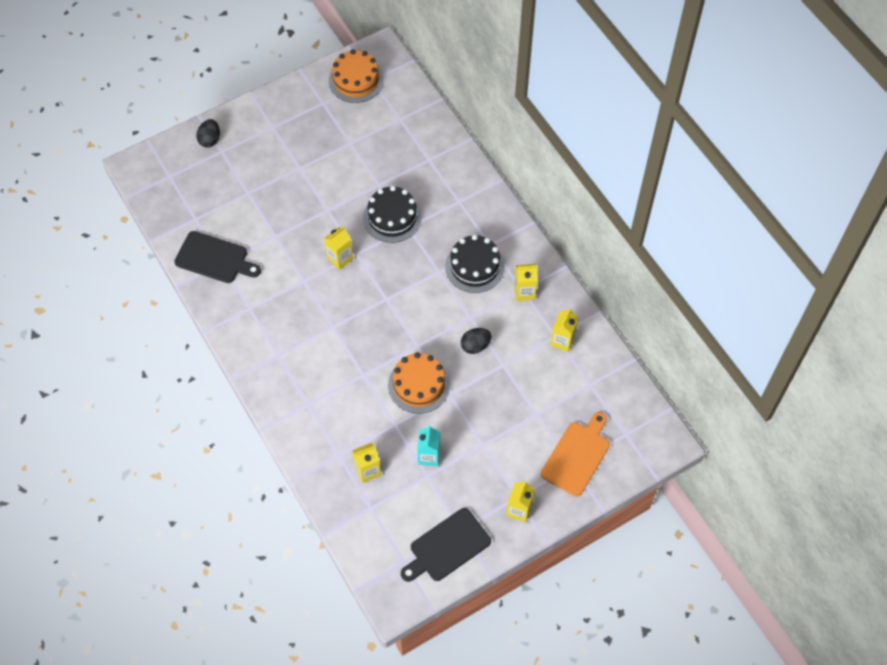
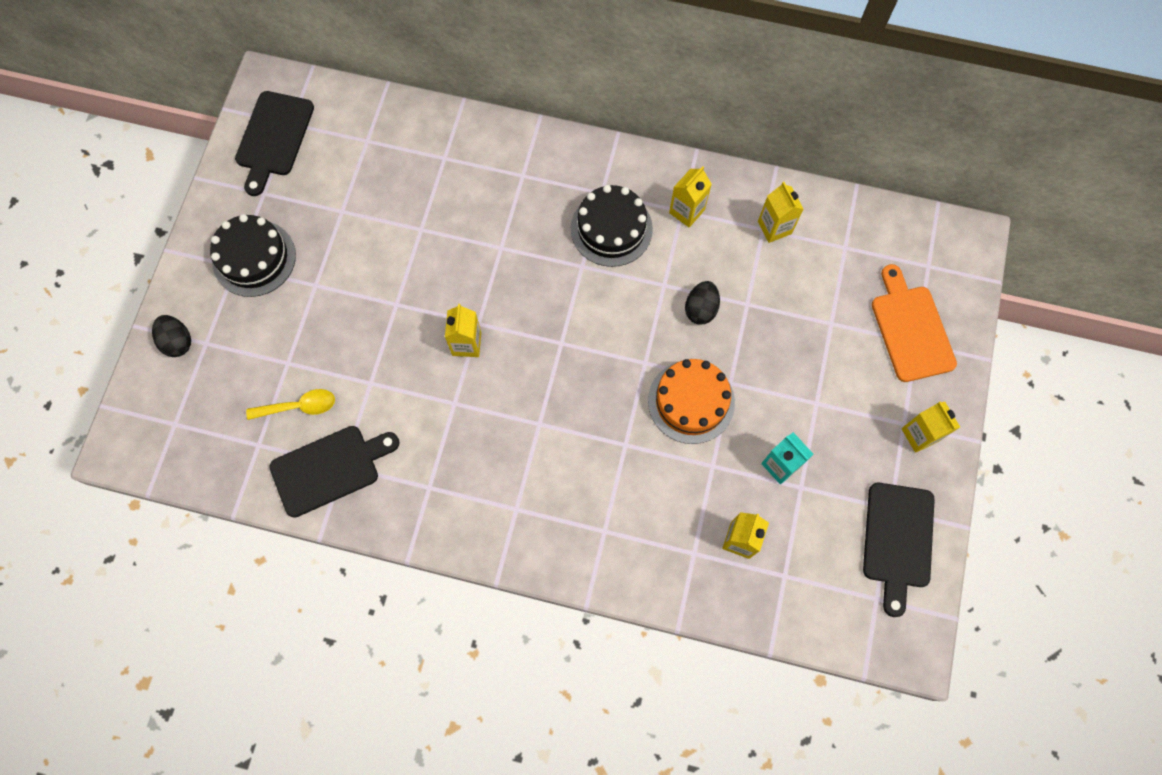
camera: 45 degrees left, 10 degrees up
(231, 217) = (299, 407): none -> yellow spoon
(356, 80) = (273, 138): orange cake -> black cutting board
(392, 217) = (473, 251): black cake -> black cake (254, 258)

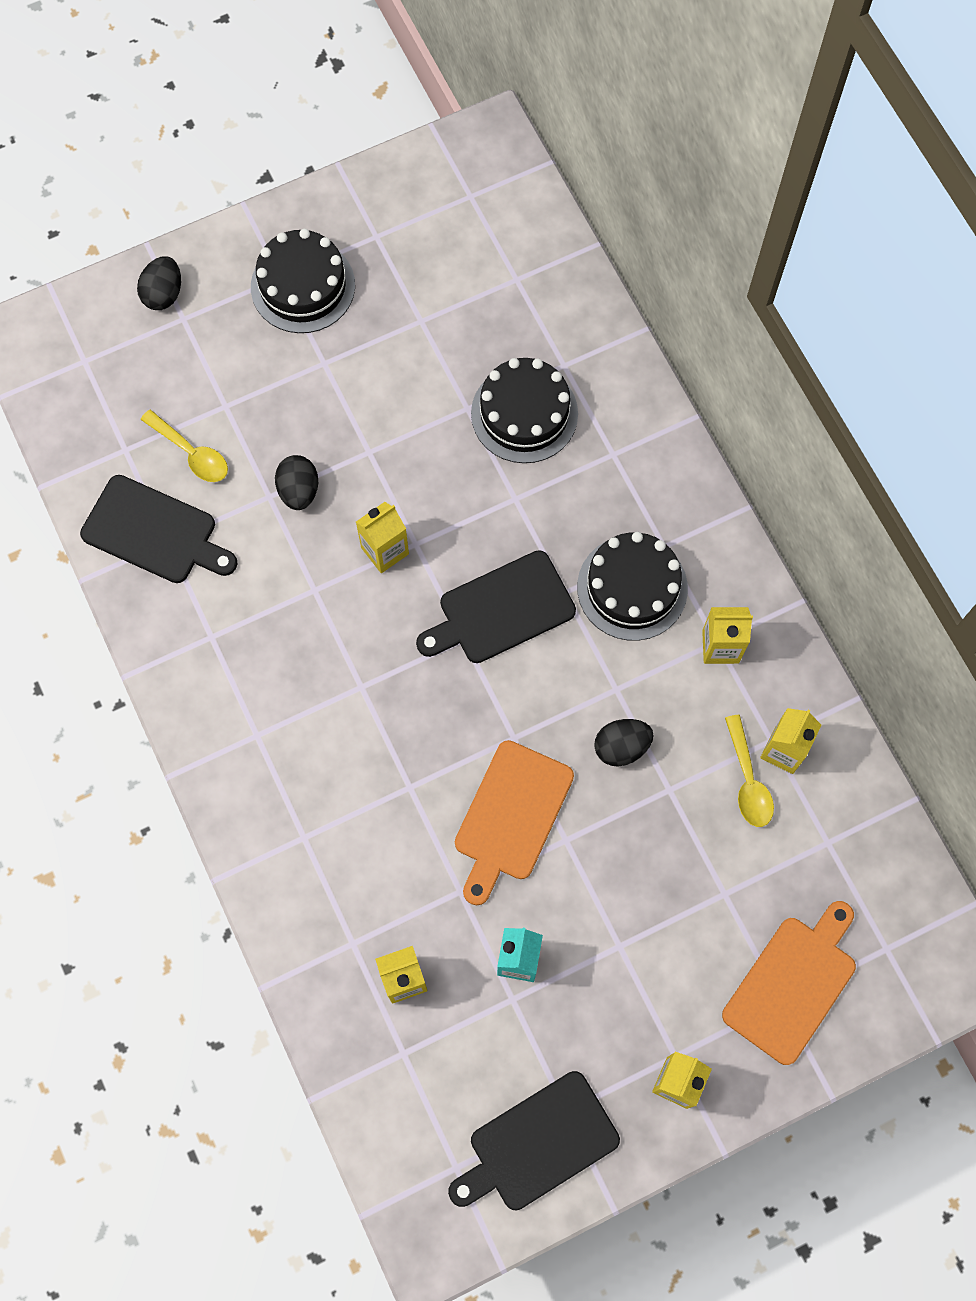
camera: 50 degrees right, 0 degrees up
(273, 138) = (441, 194): black cutting board -> black cutting board (501, 610)
(383, 363) = (299, 490): none -> black egg
(453, 201) = (524, 413): none -> black cake
(691, 401) = (511, 816): orange cake -> orange cutting board
(776, 259) = (748, 780): none -> yellow spoon

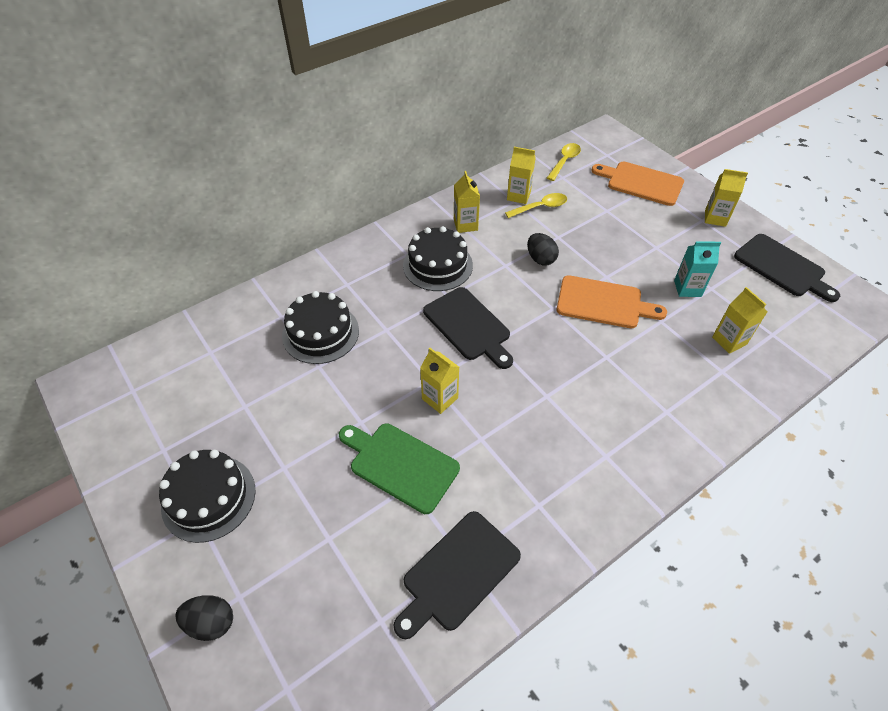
camera: 100 degrees left, 20 degrees down
(154, 532) = (458, 573): black cutting board -> black cutting board turned 150 degrees counterclockwise
(191, 453) = (377, 558): yellow spoon -> yellow spoon (564, 161)
(299, 490) = (400, 465): black egg -> green cutting board

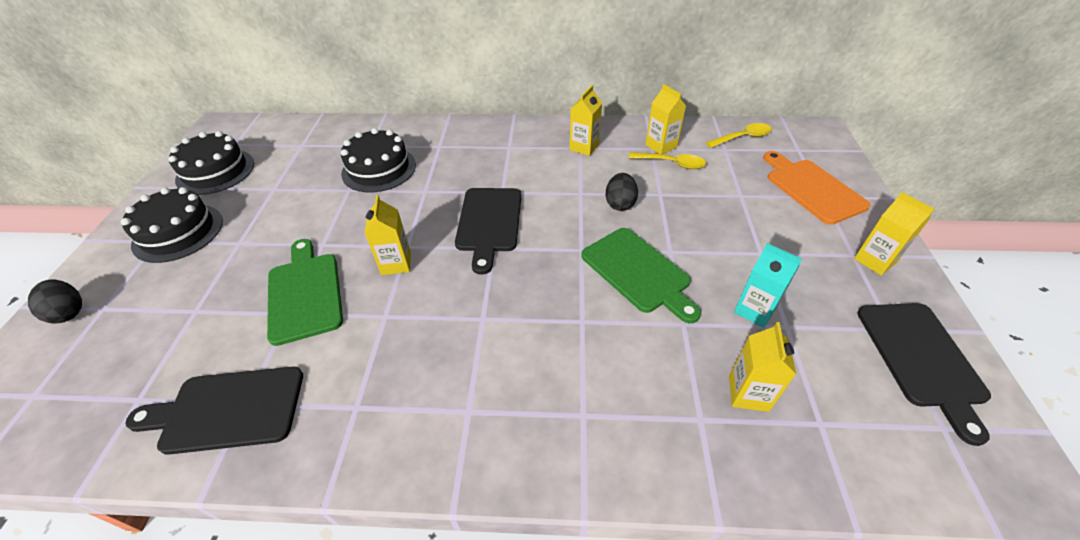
camera: 40 degrees right, 5 degrees down
(437, 265) = (523, 166): black cake -> black cake (215, 171)
(603, 303) = (638, 272): orange cutting board -> green cutting board

